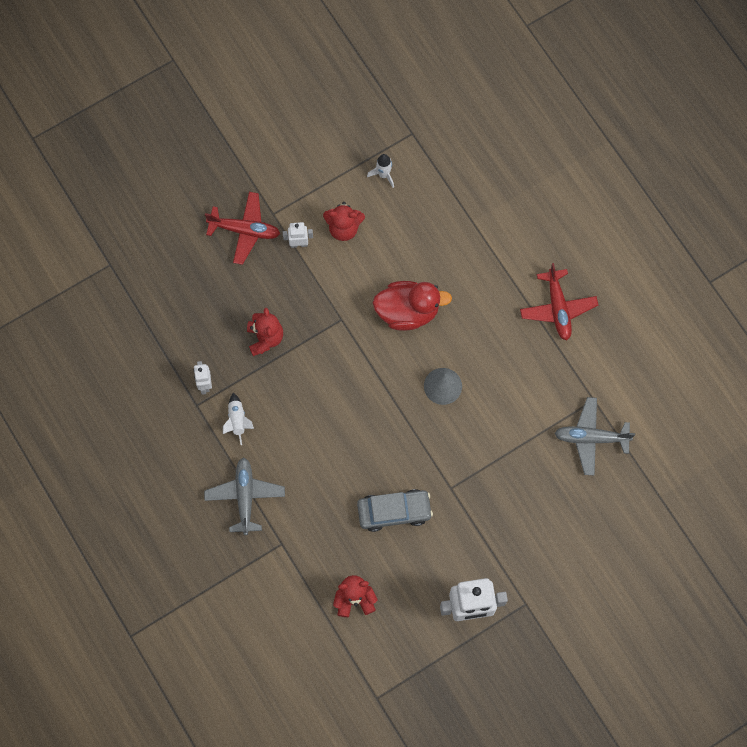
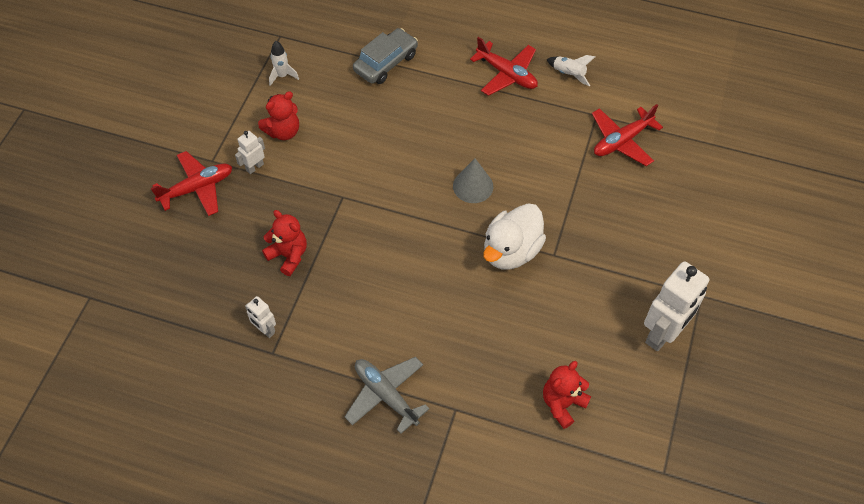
camera: 40 degrees left, 15 degrees down
(237, 420) = (322, 338): white rocket -> white rocket (568, 74)
(394, 511) = (526, 307): grey car -> grey car (386, 62)
(408, 311) = (392, 154): red duck -> none
(423, 460) = (511, 251): none -> white duck
(591, 438) = (622, 141): grey plane -> red plane

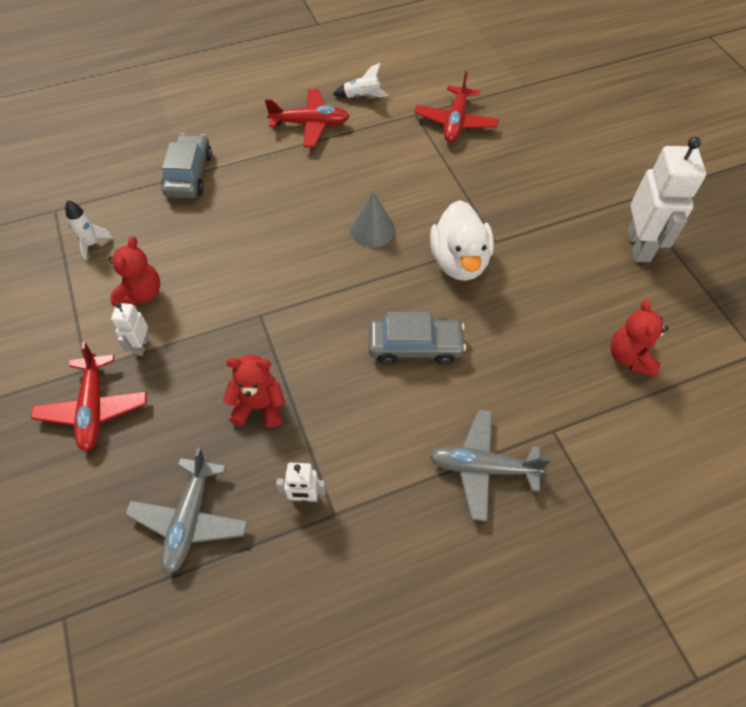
camera: 40 degrees left, 0 degrees up
(193, 294) = (190, 519): none -> grey plane
(197, 188) = (94, 408): red plane -> red plane turned 150 degrees clockwise
(421, 288) = (415, 346): none -> grey car

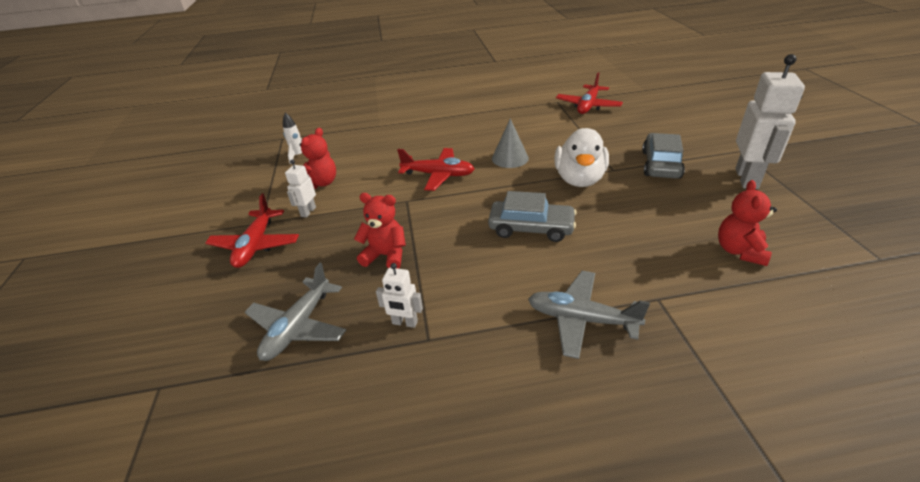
camera: 15 degrees right, 20 degrees down
(189, 175) = (381, 125): grey car -> grey car (660, 164)
(310, 124) = (476, 104): red plane -> red plane (438, 175)
(362, 96) = (518, 92): white rocket -> none

